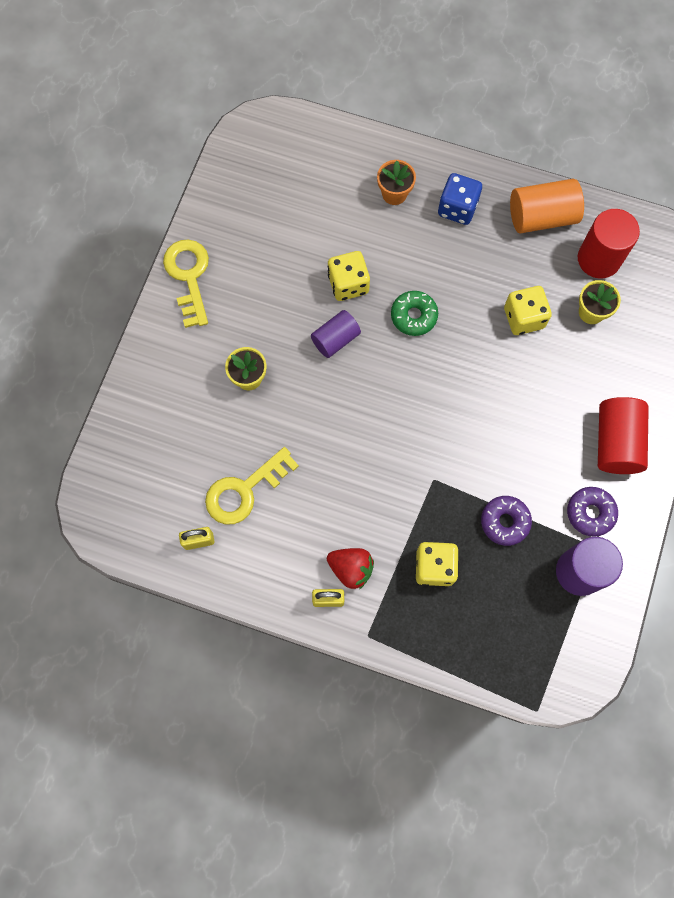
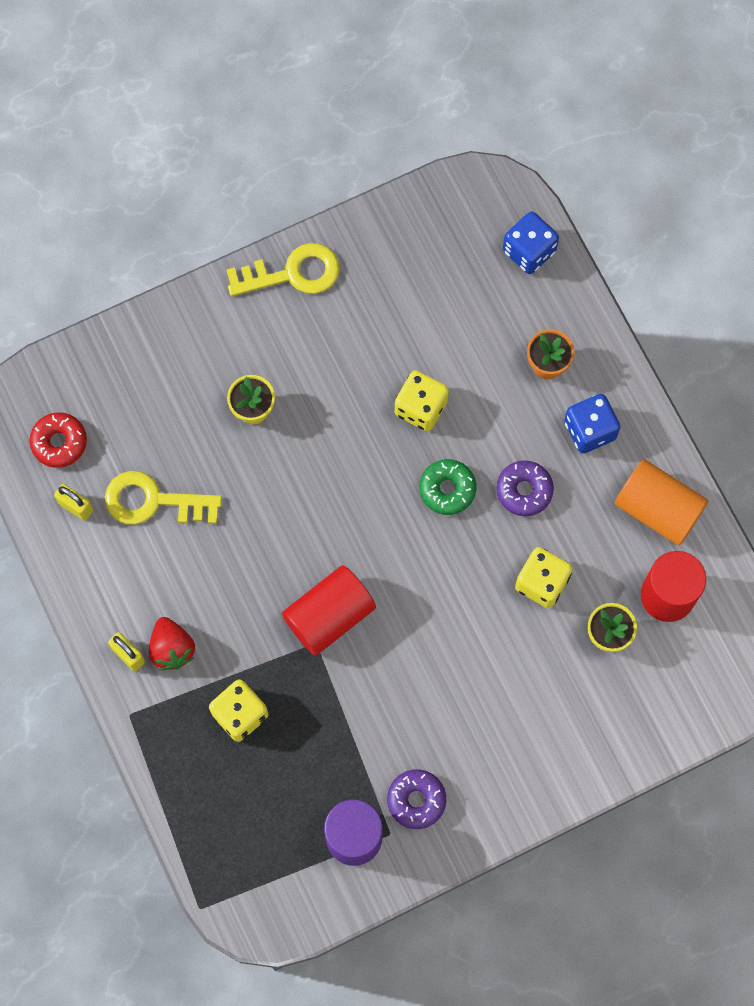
camera: 45 degrees right, 0 degrees up
(146, 511) = (59, 442): none -> red donut
(189, 276) = (293, 273): yellow key -> yellow key turned 45 degrees clockwise
(316, 141) = (529, 251): none -> blue dice
(335, 339) = (359, 445): purple cylinder -> none
(505, 522) = (336, 736): purple donut -> purple donut (524, 490)
(616, 442) = (504, 765): red cylinder -> red cylinder (329, 616)

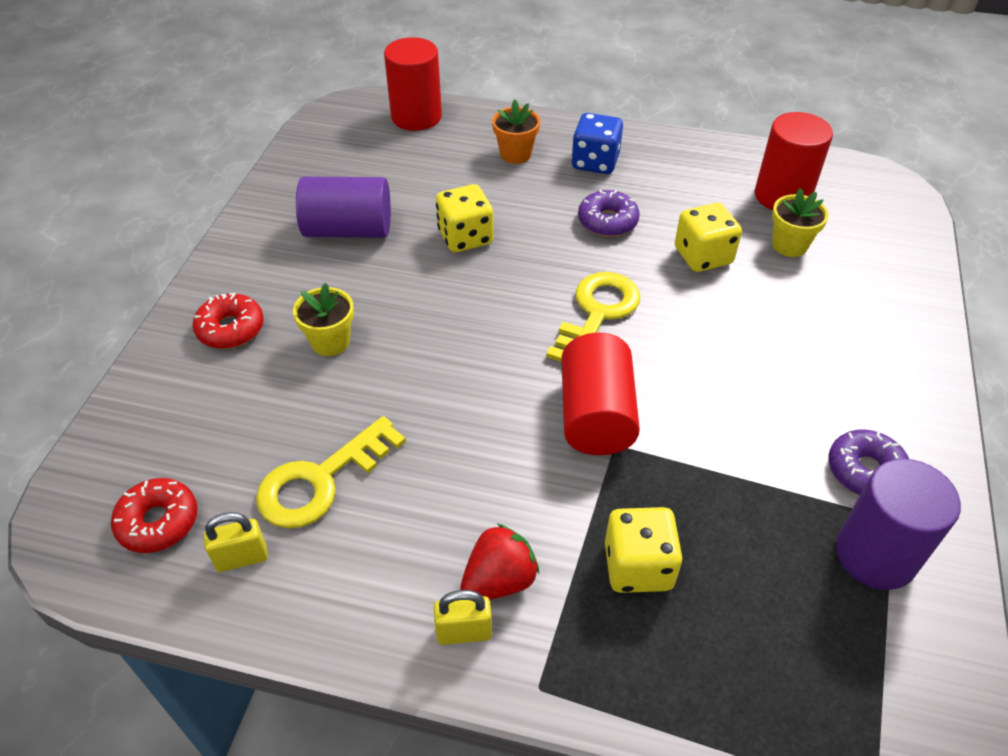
camera: 50 degrees left, 25 degrees down
(172, 649) = (499, 580): red strawberry -> red strawberry turned 60 degrees counterclockwise
(211, 340) = (231, 329): none -> red donut
(293, 273) = (252, 242): yellow key -> yellow key (597, 313)
(359, 324) = (348, 230): none -> purple cylinder
(447, 489) = (556, 263): green donut -> none
(529, 251) = (416, 117): blue dice -> red cylinder
(658, 509) = (700, 164): orange cylinder -> none

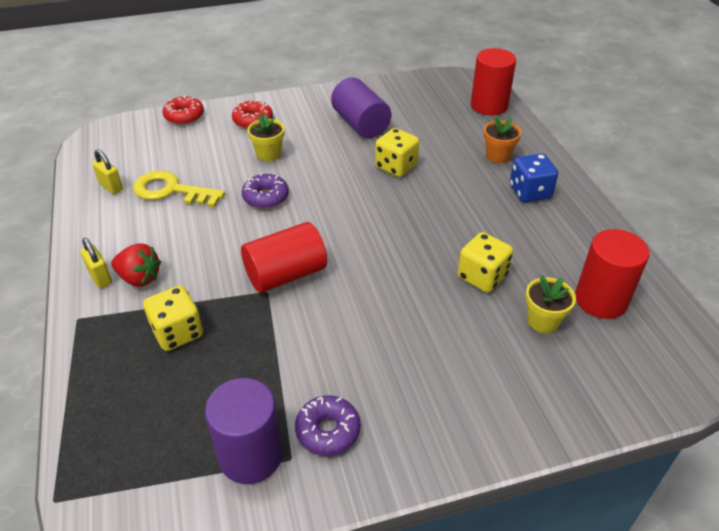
camera: 60 degrees right, 5 degrees down
(158, 522) = (119, 154): red donut -> red donut (184, 116)
(597, 313) = (377, 245): yellow key -> none
(607, 221) = (472, 219): purple donut -> purple donut (266, 197)

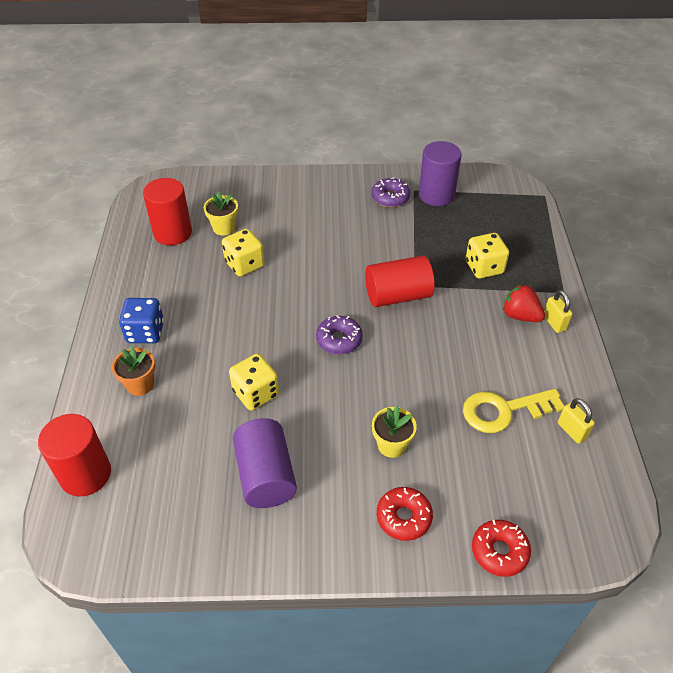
camera: 165 degrees left, 5 degrees up
(171, 190) = (503, 411): yellow key -> yellow key turned 135 degrees clockwise
(266, 197) = (403, 380): purple donut -> purple donut (339, 340)

